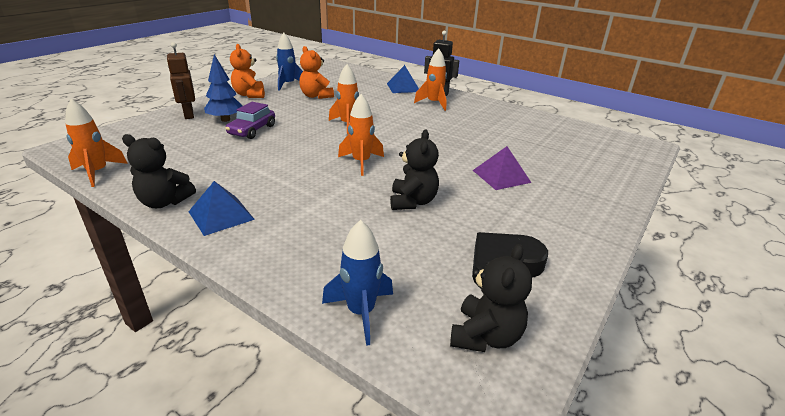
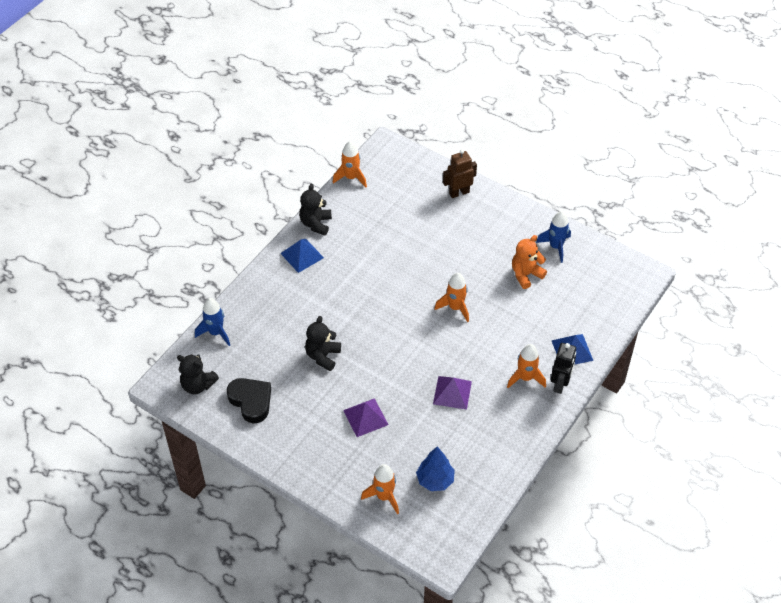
camera: 90 degrees right, 20 degrees up
(225, 120) = (452, 220): blue tree -> blue tree (435, 480)
(249, 95) = (517, 222): orange teddy bear -> none
(252, 130) = (432, 242): purple car -> none
(361, 162) = (380, 322): orange rocket -> orange rocket (384, 496)
(412, 202) = (323, 356): black teddy bear -> black teddy bear turned 105 degrees clockwise
(455, 131) = (452, 392): none -> purple pyramid

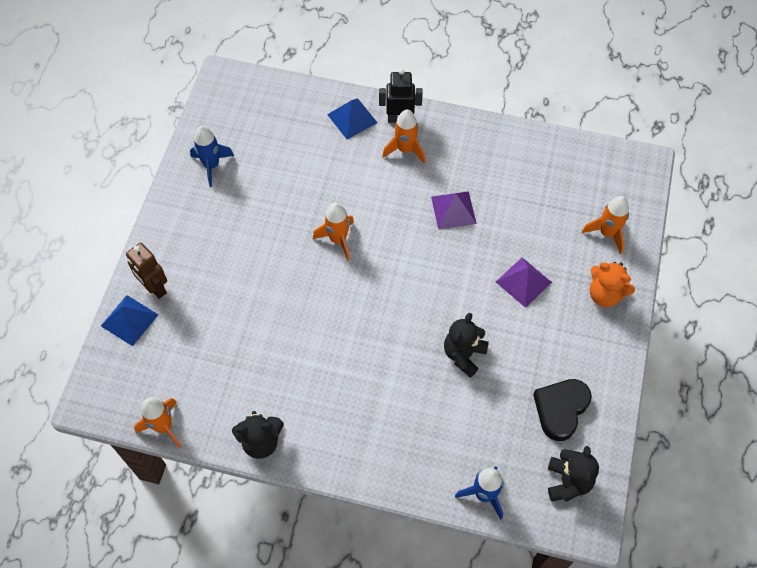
camera: 110 degrees left, 10 degrees up
(302, 255) = (320, 438): blue pyramid -> blue pyramid (129, 320)
(323, 356) = (463, 354): black teddy bear -> black teddy bear turned 120 degrees clockwise
(435, 480) = (565, 194): blue tree -> none
(526, 274) = (263, 184): orange teddy bear -> orange teddy bear (605, 294)

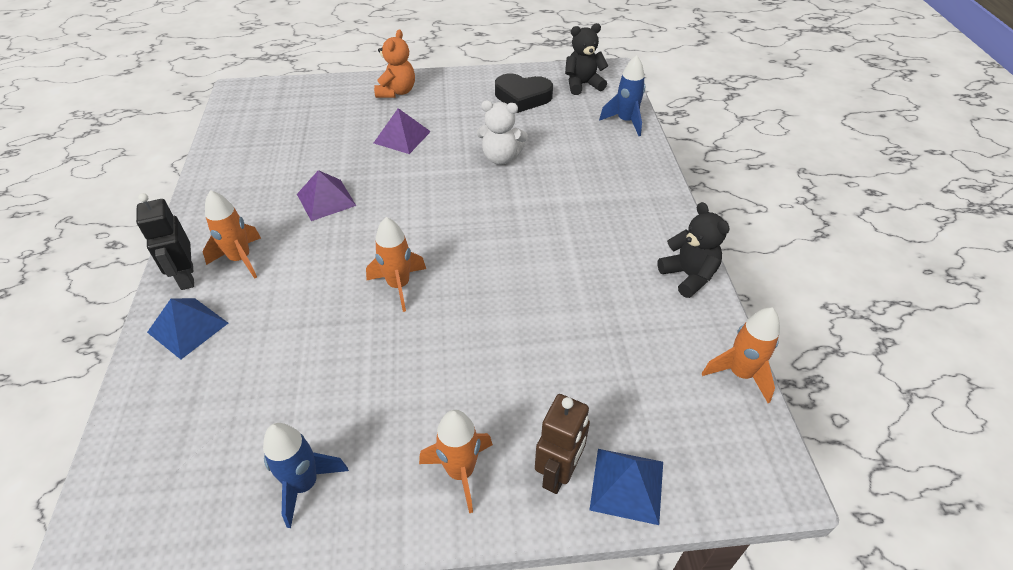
camera: 110 degrees left, 15 degrees down
(463, 354) = (501, 157): black teddy bear -> white teddy bear
(607, 233) = (328, 99): orange rocket -> orange rocket (460, 472)

